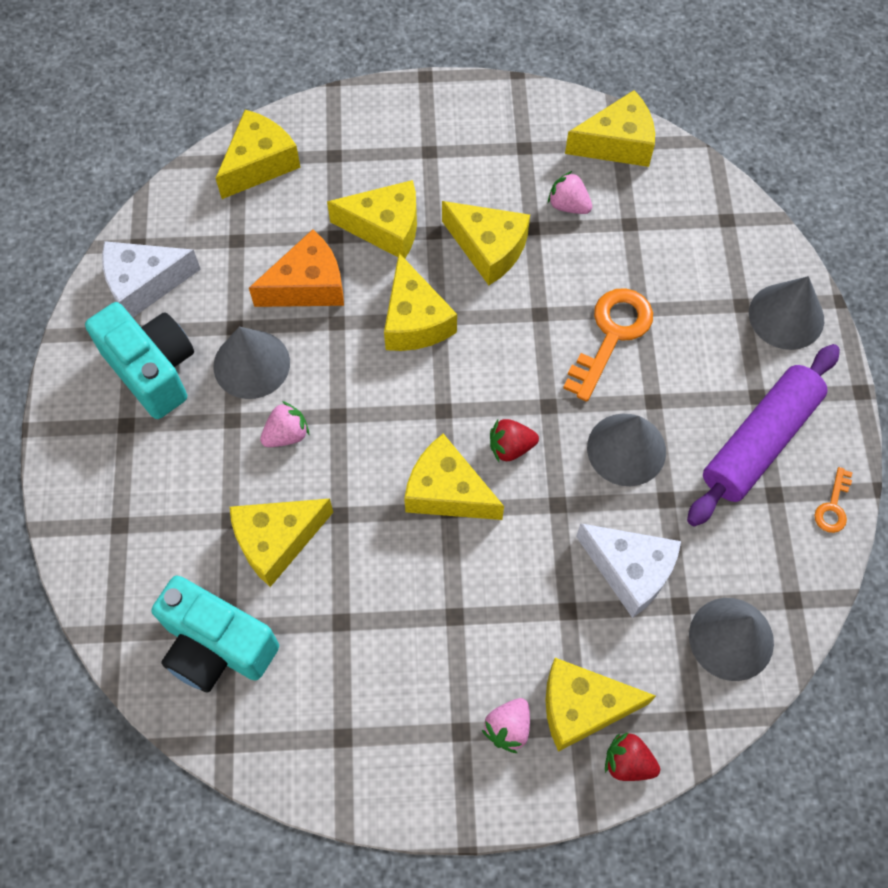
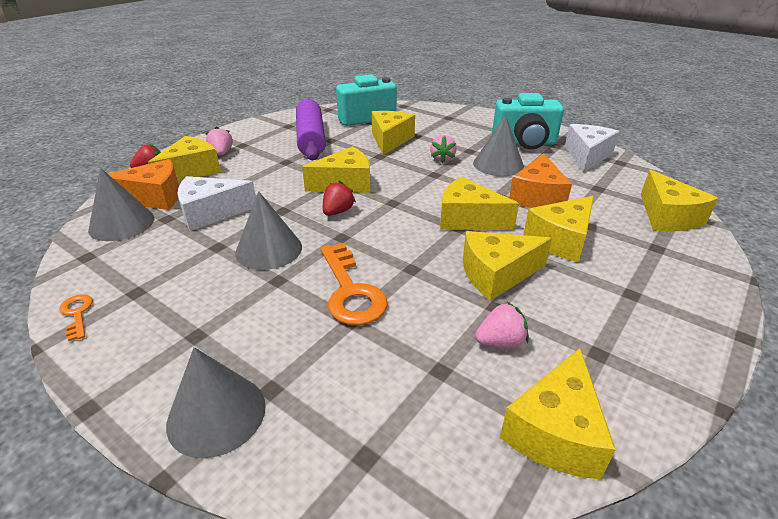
camera: 130 degrees right, 30 degrees down
(667, 672) = (154, 197): none -> orange cheese
(760, 441) = (170, 311): purple rolling pin -> purple rolling pin (310, 139)

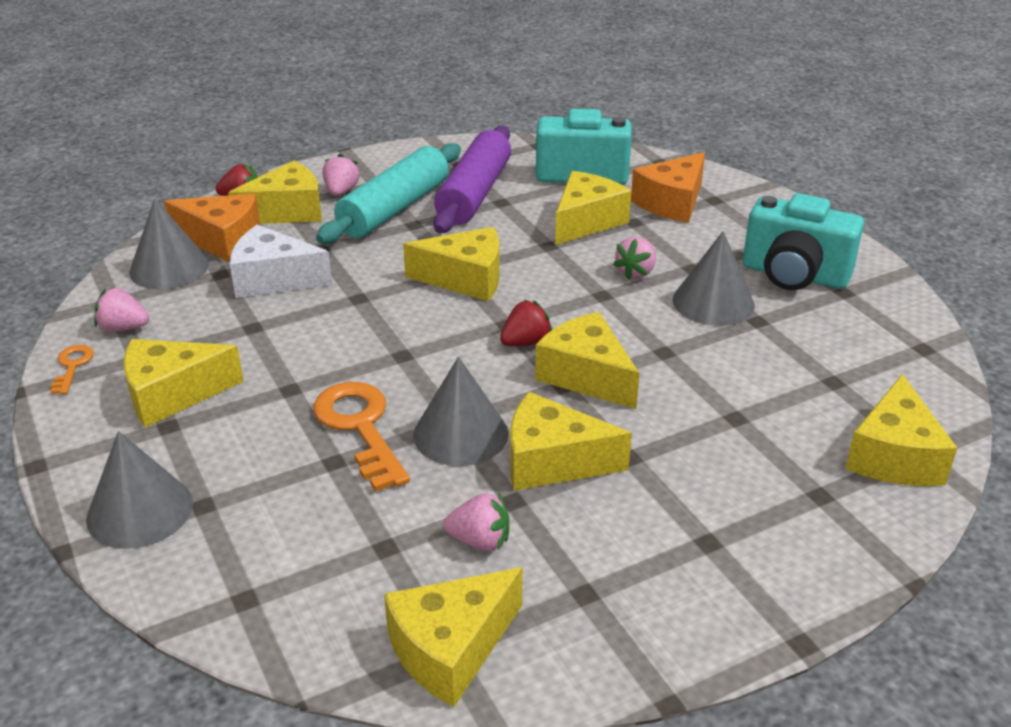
camera: 25 degrees right, 0 degrees up
(108, 273) = (123, 328): none -> pink strawberry
(266, 156) = (394, 209): none -> turquoise rolling pin
(269, 249) = (306, 347): grey cone -> grey cone (460, 434)
(337, 212) = (424, 318): red strawberry -> red strawberry (525, 342)
(351, 291) = (360, 427): orange key -> orange key turned 150 degrees clockwise
(537, 196) = (721, 369): orange cheese -> orange cheese (672, 203)
(561, 240) = (688, 442): yellow cheese -> yellow cheese (172, 394)
(587, 156) = (876, 323): white cheese -> none

